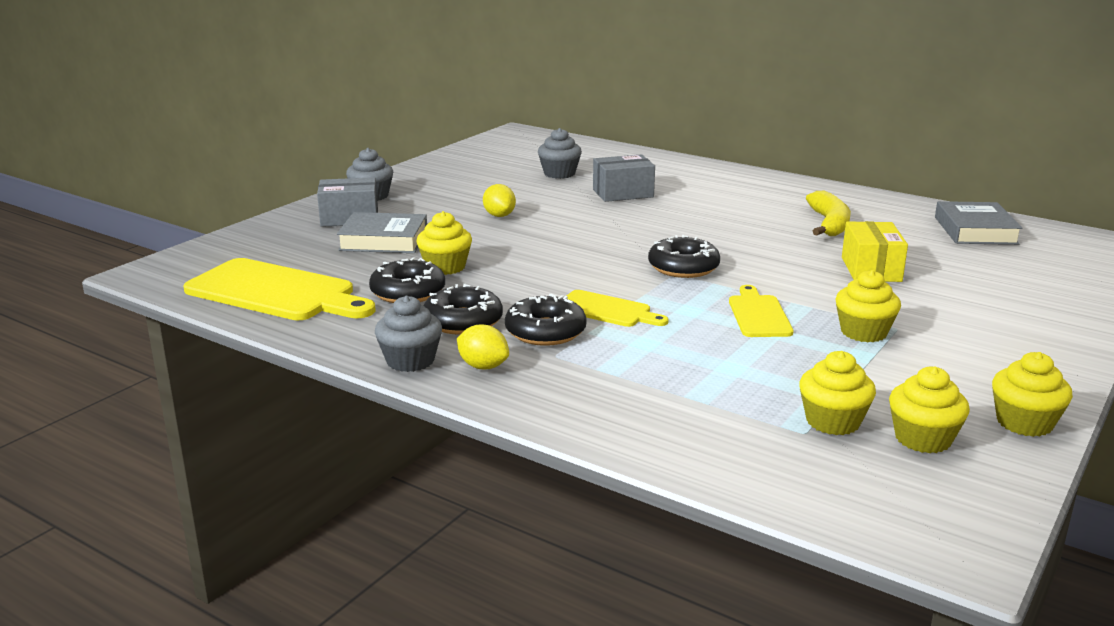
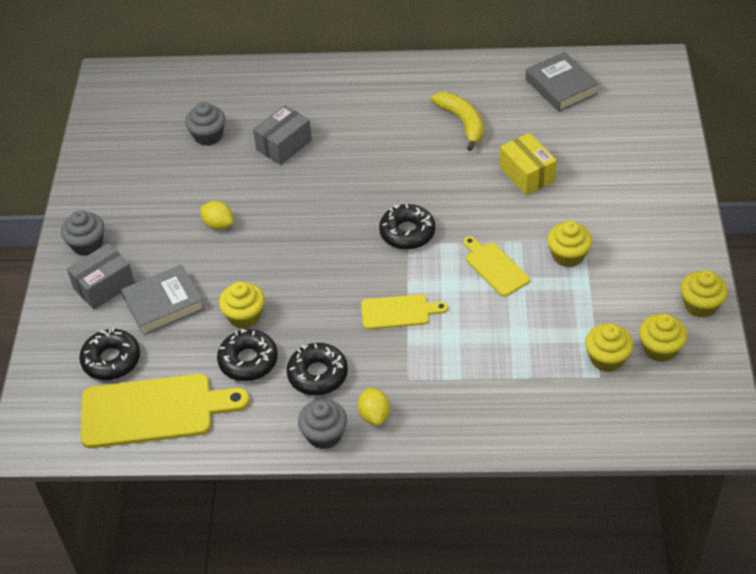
camera: 30 degrees left, 25 degrees up
(483, 366) = (374, 415): yellow lemon -> yellow lemon turned 75 degrees clockwise
(545, 332) = (380, 357): black donut -> black donut (111, 360)

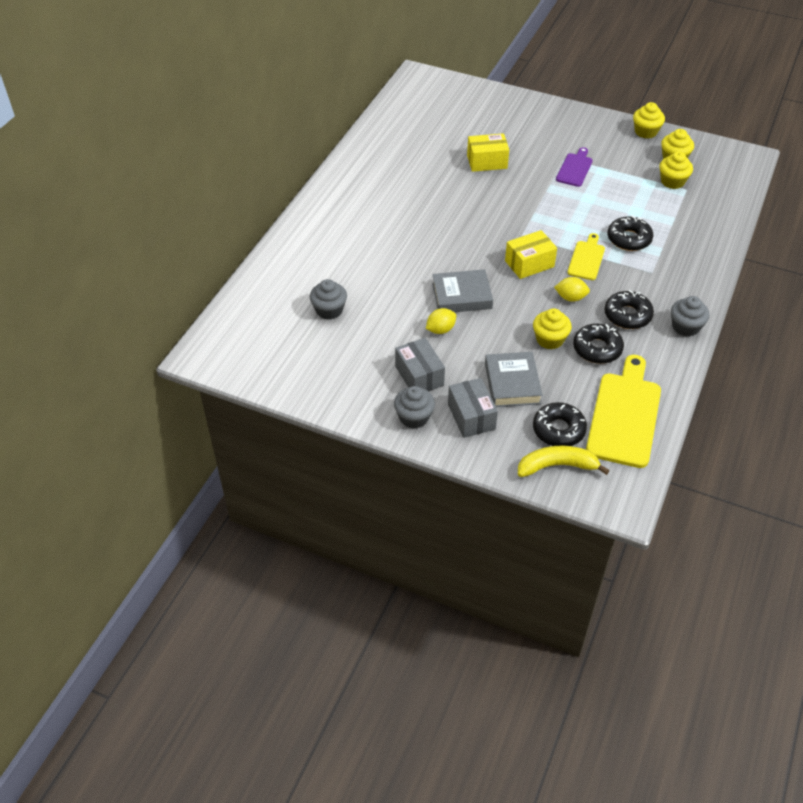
camera: 70 degrees left, 0 degrees up
(284, 145) = (372, 270): grey box -> grey box (419, 376)
(361, 264) = (529, 264): none -> yellow box
(374, 415) = (677, 297): yellow lemon -> yellow lemon (570, 298)
(407, 232) = (510, 233): black donut -> black donut (629, 239)
(462, 122) = (413, 174): yellow banana -> yellow banana (557, 466)
(495, 267) = (568, 203): yellow cutting board -> none
(561, 86) = (409, 120): grey book -> grey book (461, 296)
(568, 255) = (574, 168): yellow cupcake -> purple cutting board

